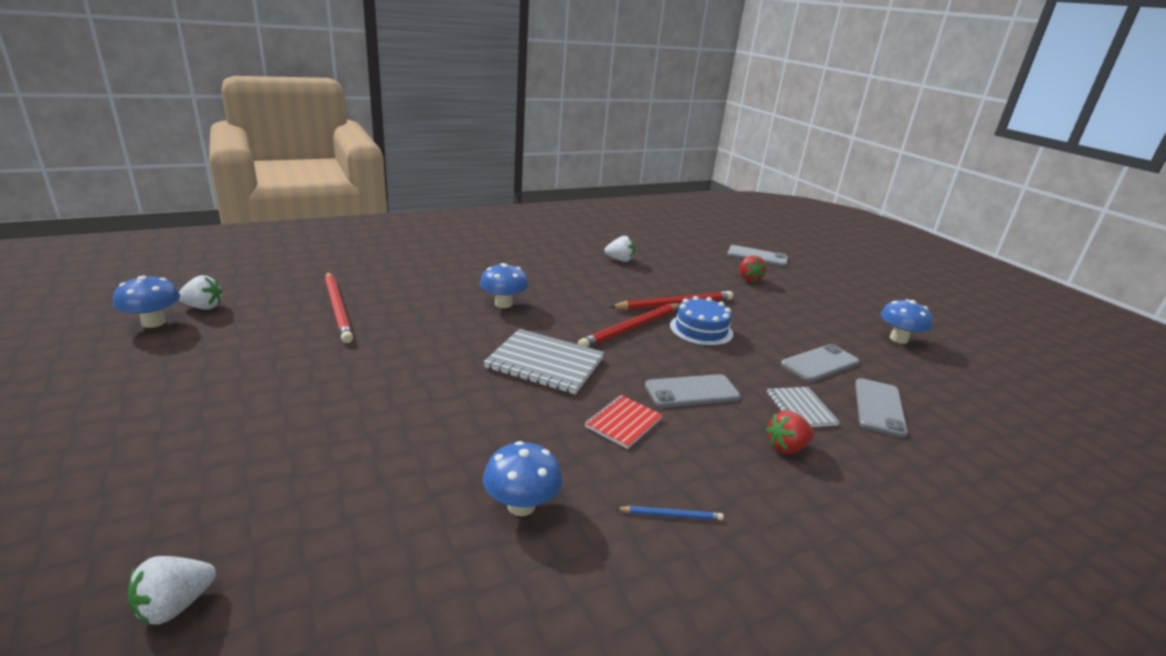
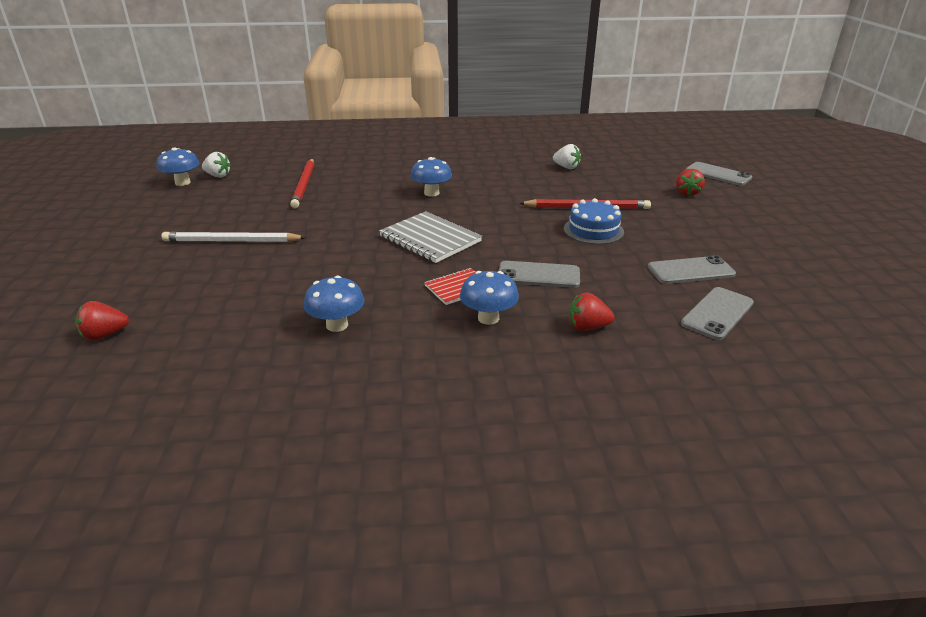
camera: 25 degrees right, 5 degrees up
(175, 605) = (105, 335): white strawberry -> red strawberry
(289, 404) = (231, 241): none -> white pencil
(631, 328) = (527, 222): red pencil -> none
(671, 515) = (442, 352): blue pencil -> none
(801, 409) = (632, 302): grey notebook -> none
(898, 339) = (808, 261): blue mushroom -> blue mushroom (488, 318)

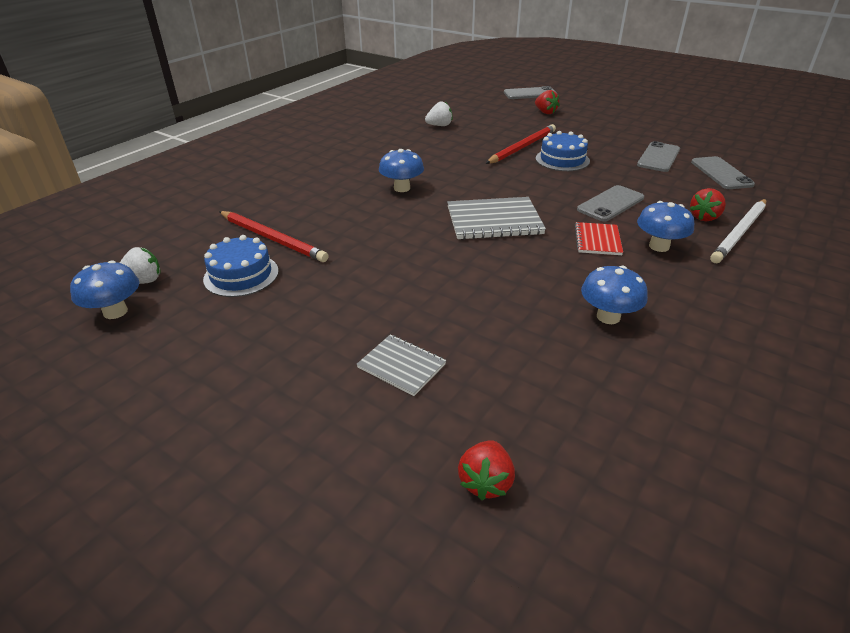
camera: 50 degrees left, 5 degrees up
(200, 272) = (401, 366): none -> grey notebook
(231, 241) = (350, 323): white pencil -> white pencil (739, 233)
(252, 194) = (241, 275): none -> blue cake

